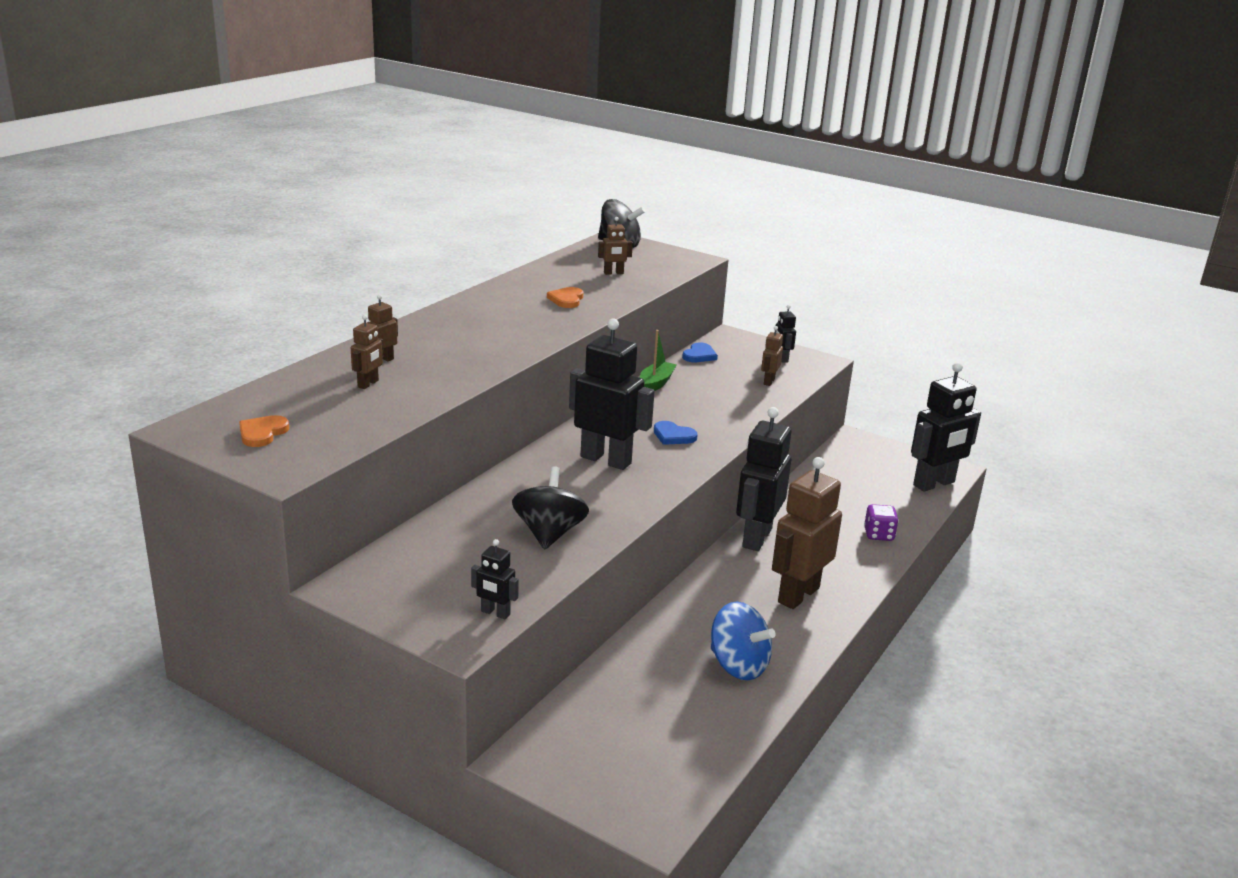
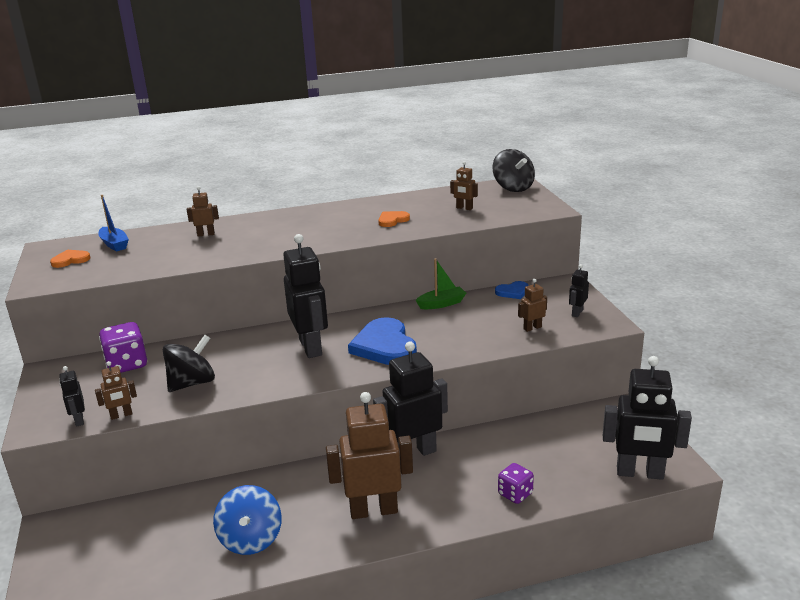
camera: 45 degrees right, 0 degrees up
(281, 401) = (114, 244): none -> blue boat
(368, 384) = (171, 246): brown robot -> brown robot (121, 415)
(435, 544) = (127, 364): none -> purple dice
(673, 436) = (384, 346): blue heart -> blue heart, size x1.99

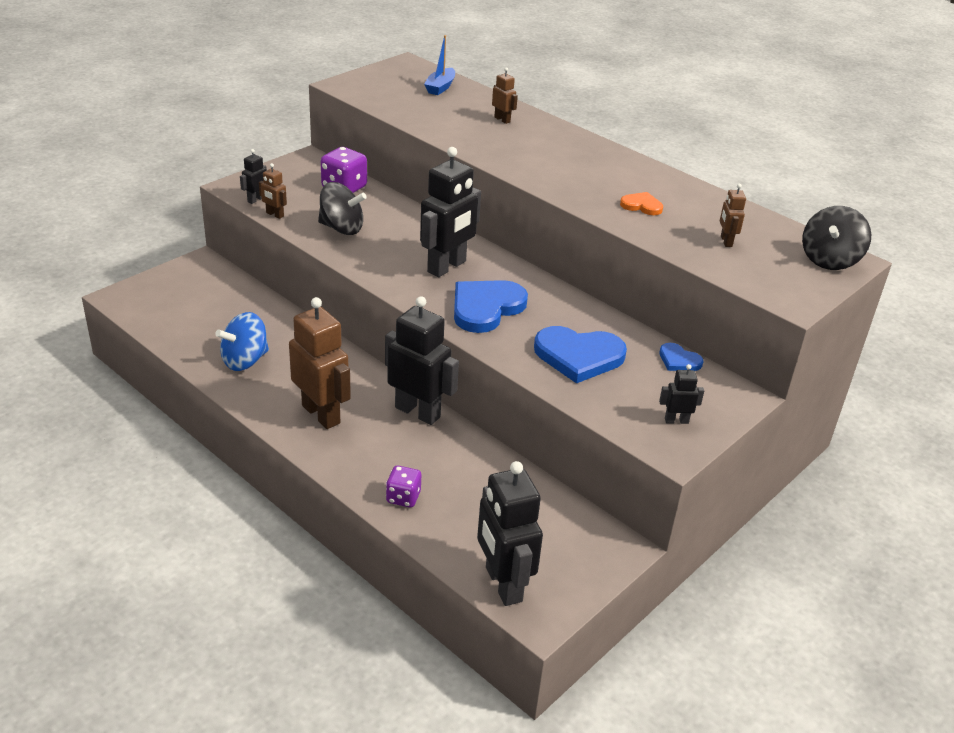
camera: 55 degrees right, 10 degrees up
(70, 260) = (394, 81): orange heart -> none
(441, 304) = (602, 318): green boat -> none
(479, 326) = (578, 356): none -> blue heart
(532, 328) = (609, 394): brown robot -> none

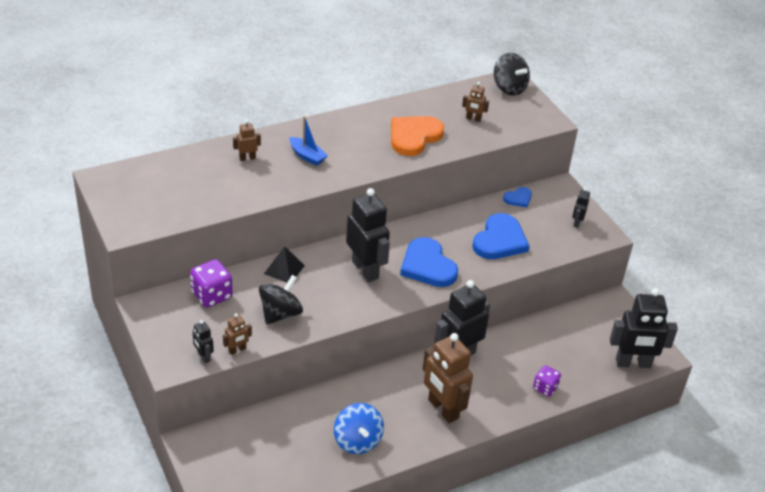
camera: 70 degrees left, 5 degrees up
(321, 414) = (442, 409): brown robot -> brown robot turned 105 degrees counterclockwise
(410, 219) = (284, 269): none -> black pyramid
(440, 87) = (165, 173): blue boat -> blue boat (307, 156)
(641, 206) = (414, 137): orange heart -> orange heart, size x1.99

